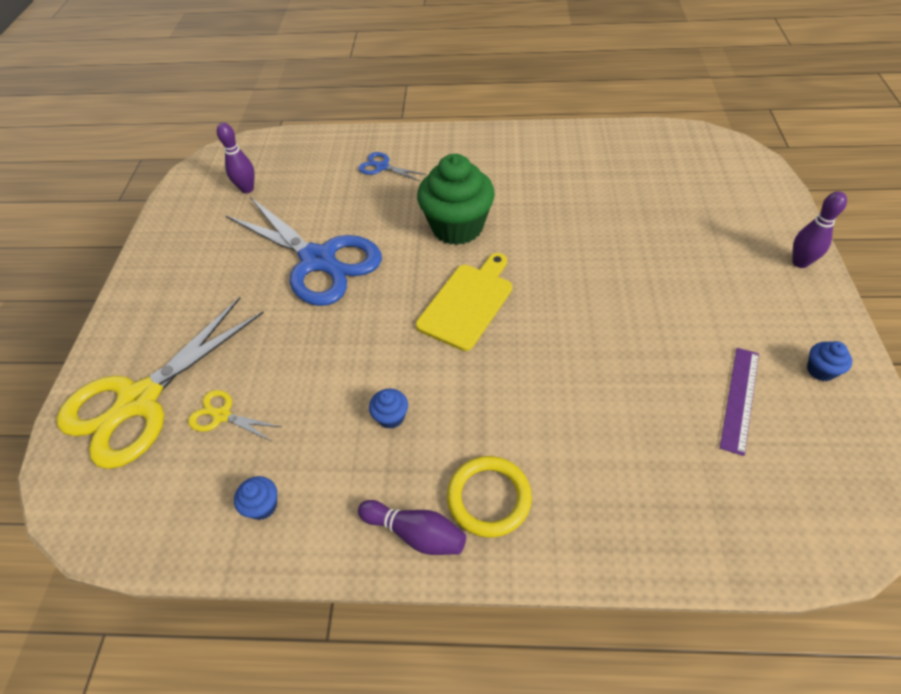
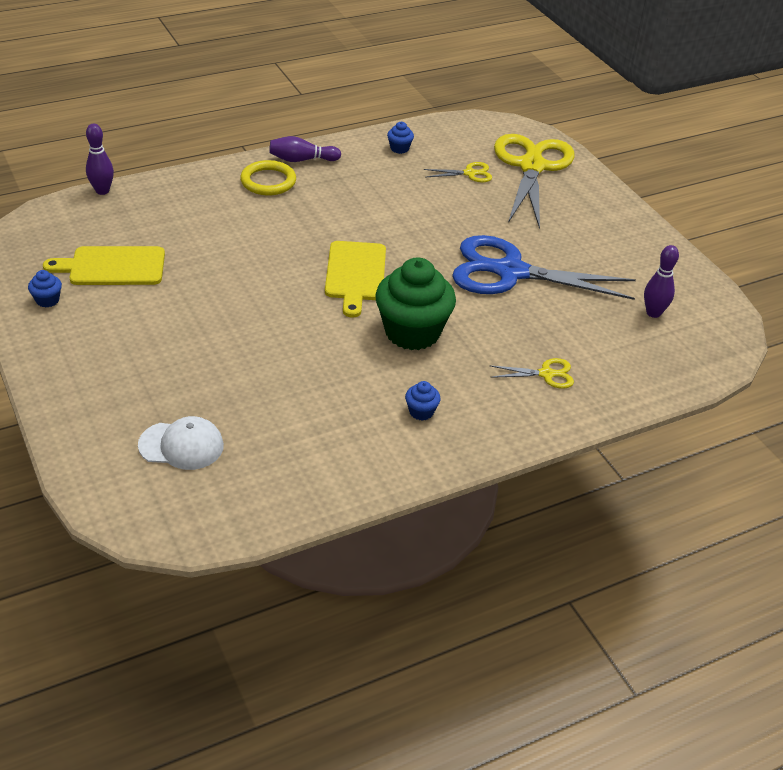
camera: 145 degrees right, 10 degrees down
(382, 167) = (546, 374): blue scissors -> yellow scissors
(391, 417) = (358, 199): blue cupcake -> blue cupcake (421, 412)
(693, 188) = (181, 445): none -> white cap
(740, 399) = (112, 267): purple ruler -> yellow cutting board
(800, 262) = (58, 387): purple bowling pin -> purple bowling pin (102, 191)

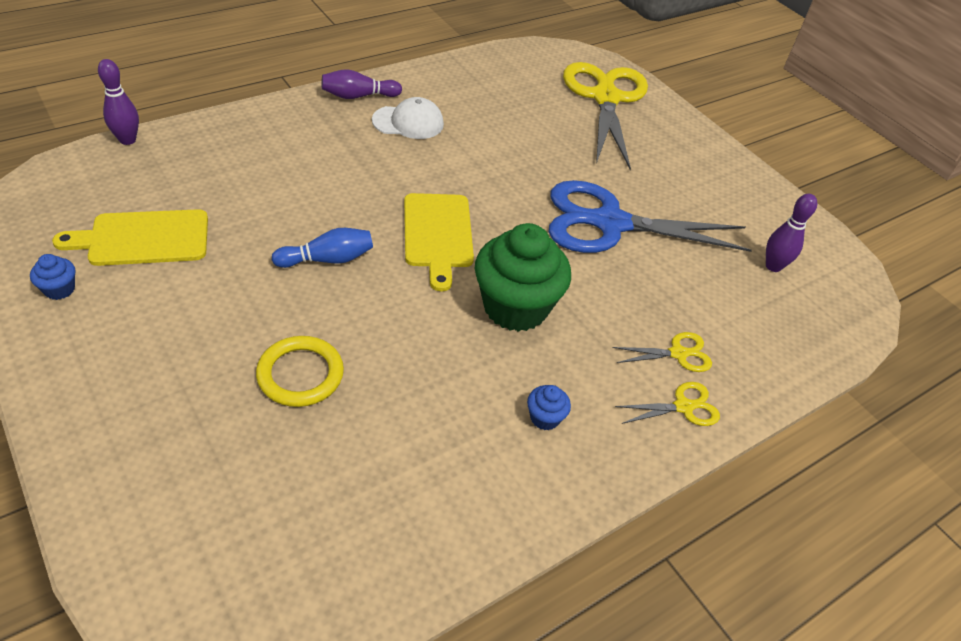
camera: 10 degrees left, 5 degrees up
(181, 445) = (247, 496): white cap -> white cap (408, 122)
(260, 289) = (327, 259): none -> blue bowling pin
(268, 181) = (323, 122): yellow ring -> yellow ring (300, 374)
(399, 148) = (463, 81): blue cupcake -> none
(469, 173) = (542, 107): yellow scissors -> yellow scissors (683, 407)

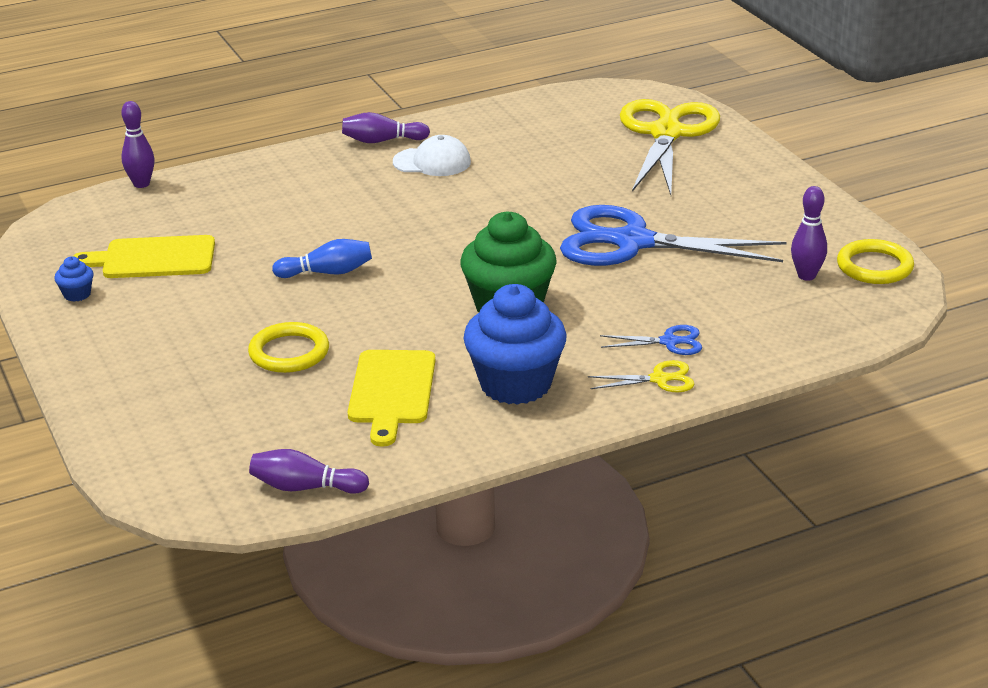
camera: 15 degrees right, 15 degrees down
(343, 599) = (305, 487): none -> purple bowling pin
(438, 234) = (443, 253): yellow cutting board -> yellow cutting board (392, 391)
(545, 418) = (515, 384): blue cupcake -> blue cupcake, size x2.42
(678, 353) = (669, 342): yellow scissors -> blue scissors
(826, 255) = (874, 266): none -> yellow ring

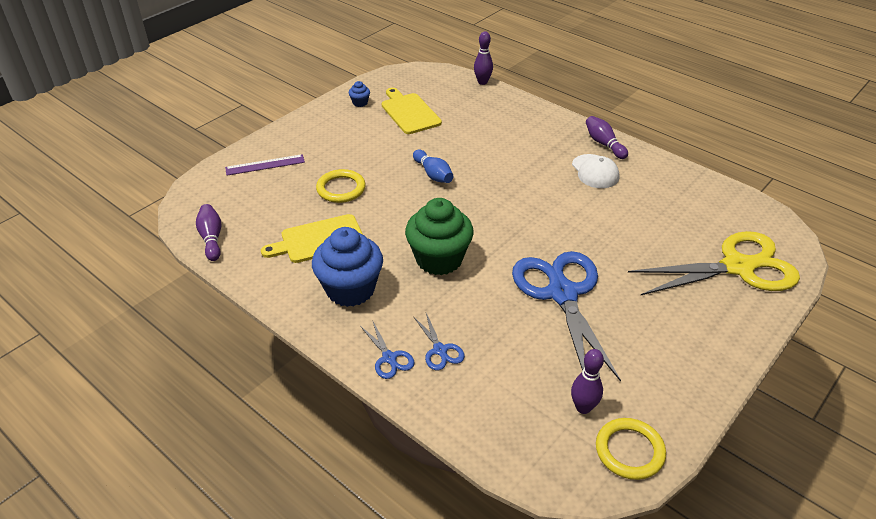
camera: 65 degrees right, 10 degrees up
(158, 410) = (265, 165): none -> purple ruler
(659, 379) = (389, 358): yellow scissors -> blue scissors

